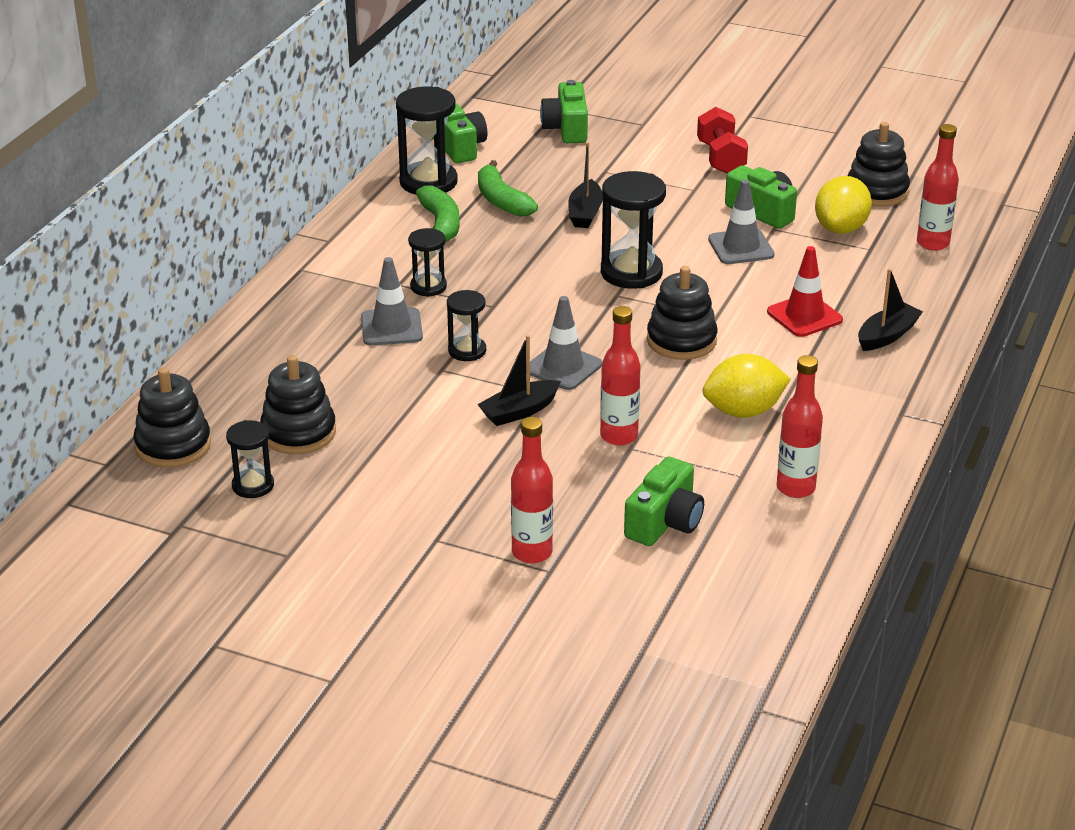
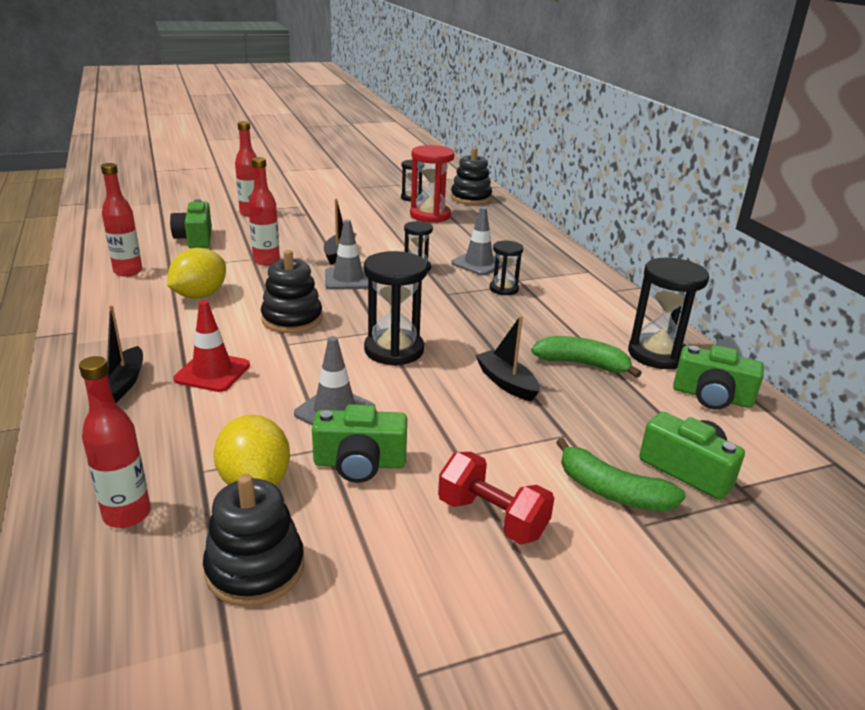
camera: 135 degrees right, 5 degrees down
(298, 433) = (430, 215): black stacking toy -> red hourglass
(440, 224) = (580, 328): green banana -> green banana (611, 491)

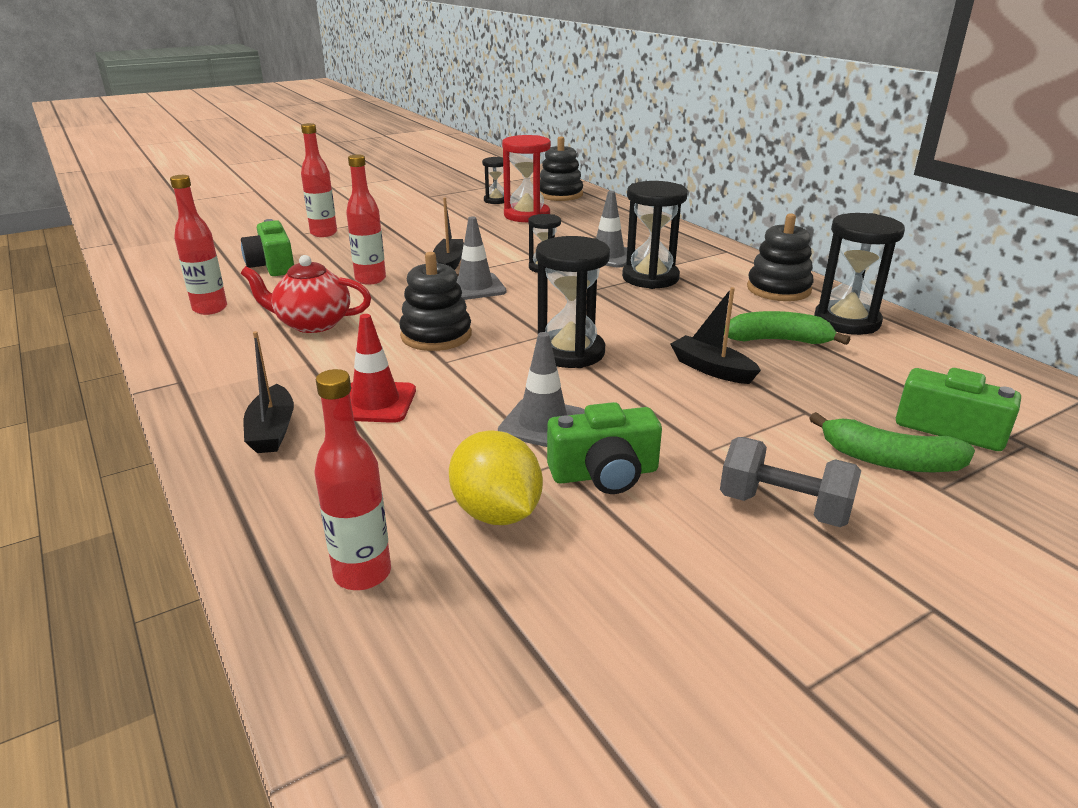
camera: 10 degrees left, 0 degrees up
(200, 295) = (312, 324): yellow lemon -> red teapot
(255, 568) = (553, 607): black stacking toy -> black stacking toy (778, 289)
(492, 518) = (783, 507): red dumbbell -> grey dumbbell
(504, 289) = (650, 278): black hourglass -> black hourglass, size x1.73
(712, 397) = (926, 354): green camera -> none

